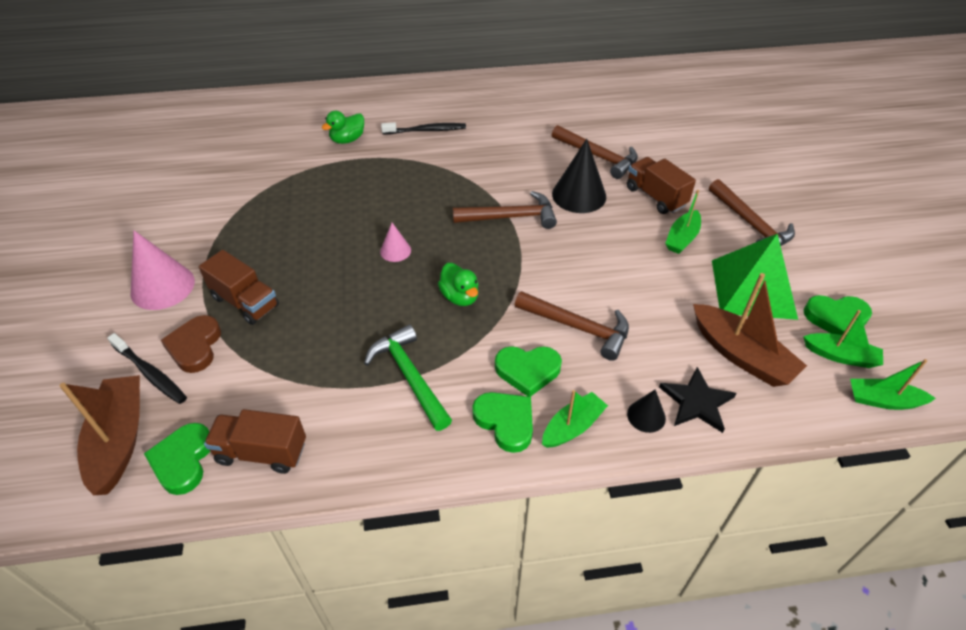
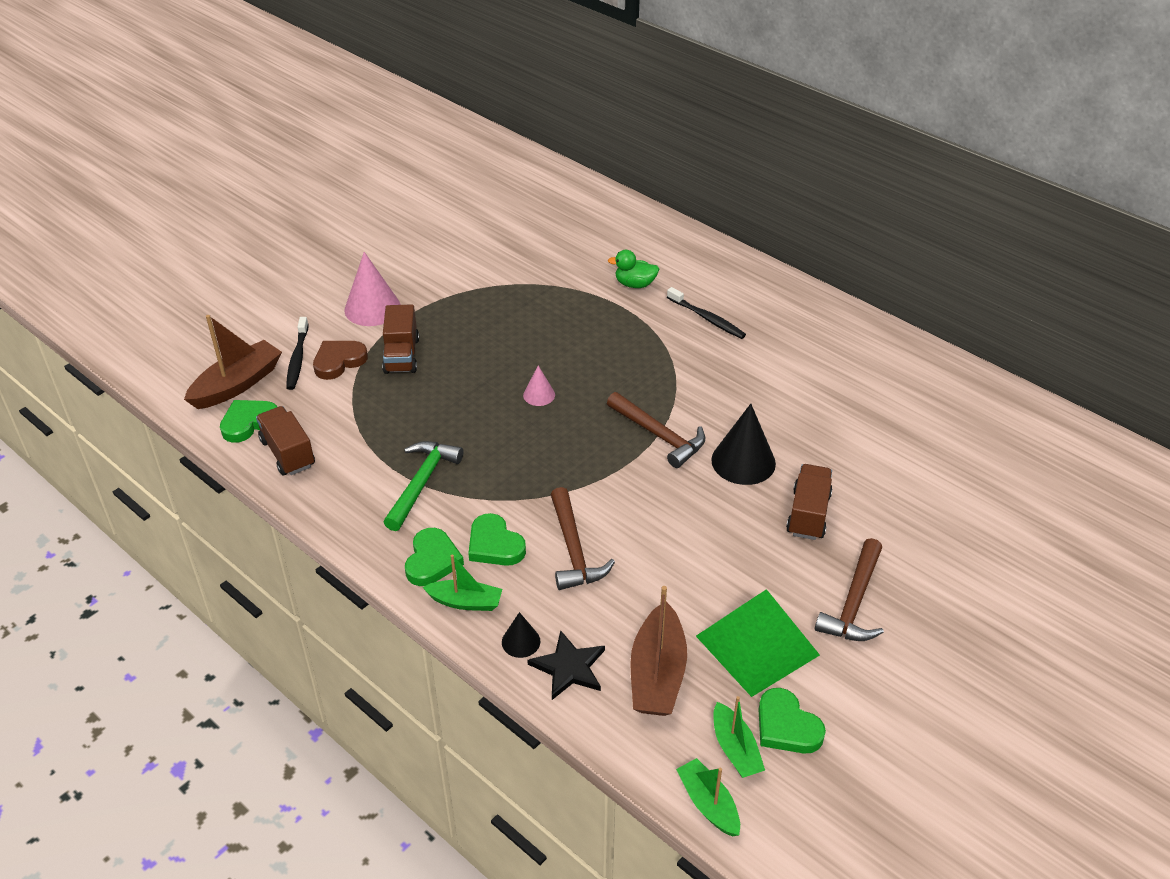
camera: 50 degrees right, 5 degrees down
(460, 297) = (530, 461): green duck -> none
(597, 156) = (817, 444): brown hammer -> none
(682, 238) = (769, 561): green boat -> none

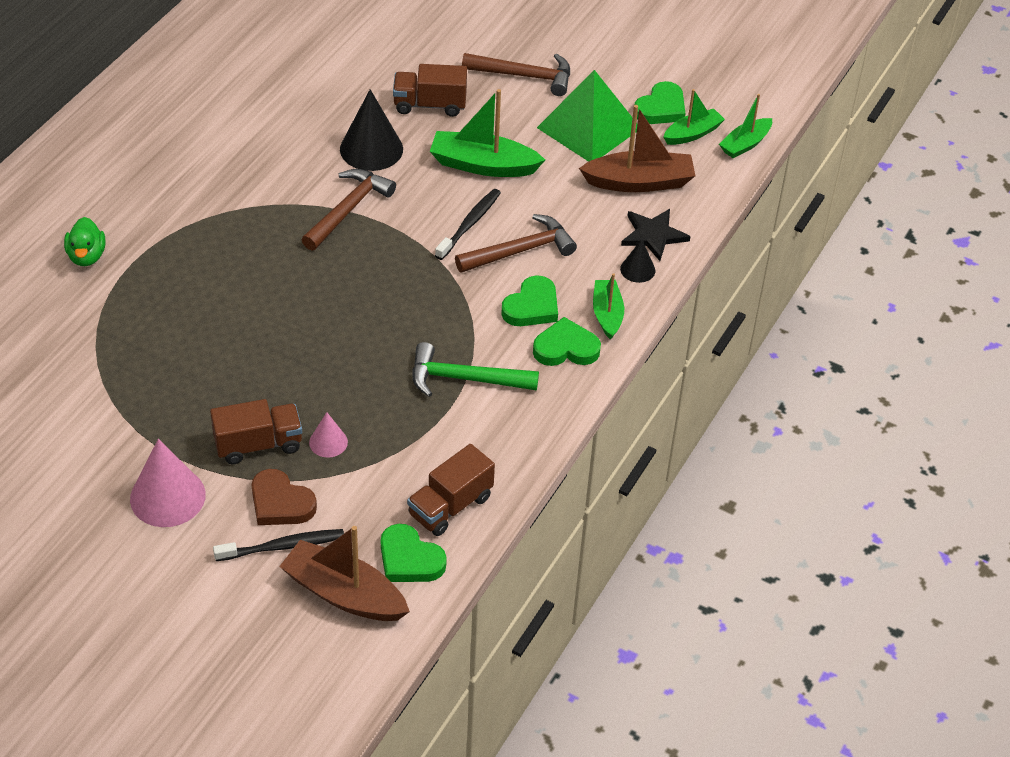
camera: 105 degrees left, 5 degrees up
(539, 395) = (305, 309): pink cone -> pink cone (328, 442)
(707, 318) = (146, 190): black toothbrush -> black toothbrush (469, 224)
(707, 542) = (483, 165): none -> green boat

